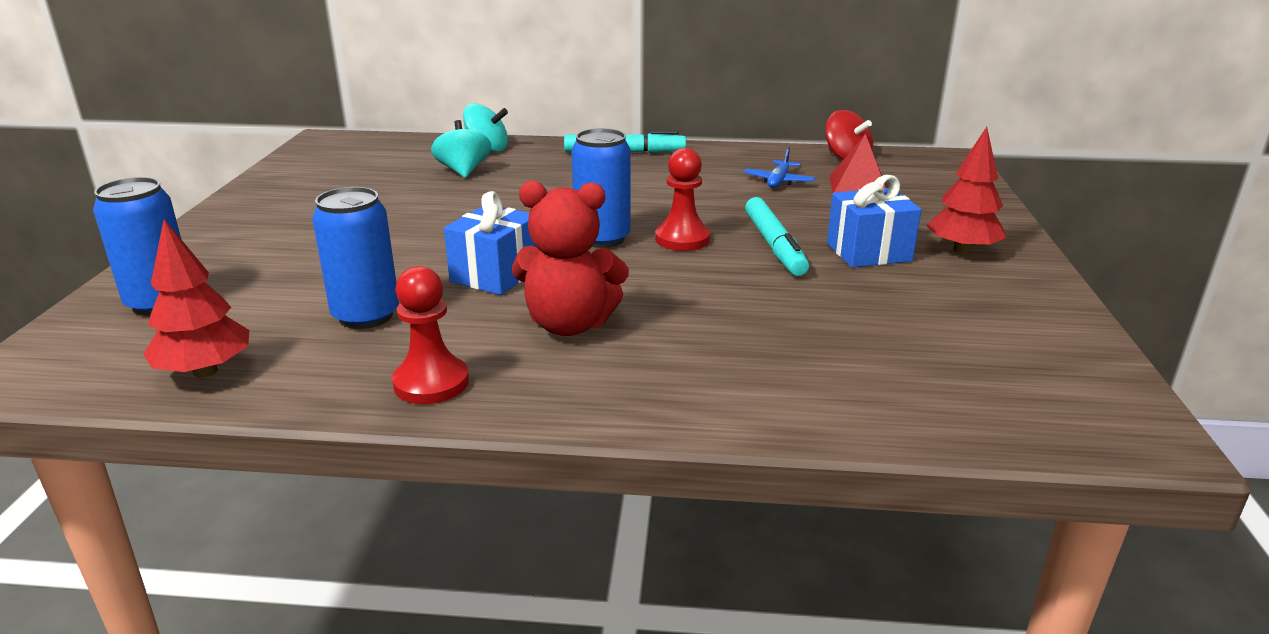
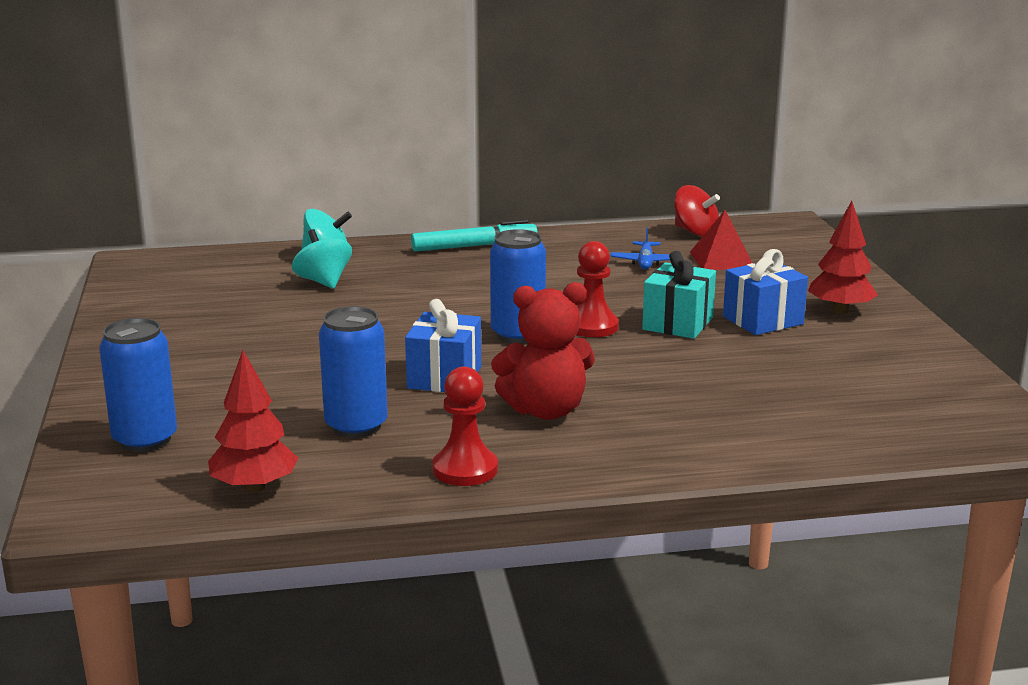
camera: 15 degrees left, 5 degrees down
(774, 245) = (678, 323): turquoise marker -> turquoise gift

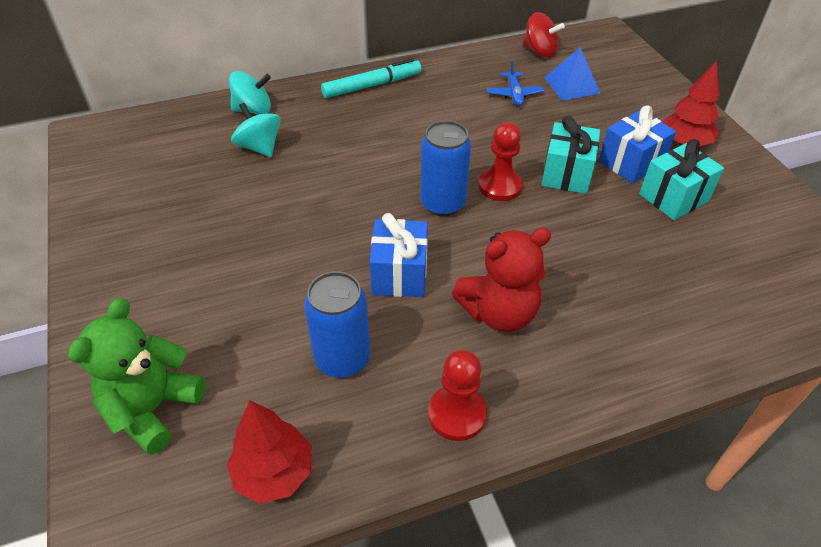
camera: 10 degrees left, 25 degrees up
(145, 440) = (153, 408): blue can -> green teddy bear
(722, 260) = (572, 85): red pyramid -> blue pyramid
(801, 348) = (673, 197): none -> turquoise gift

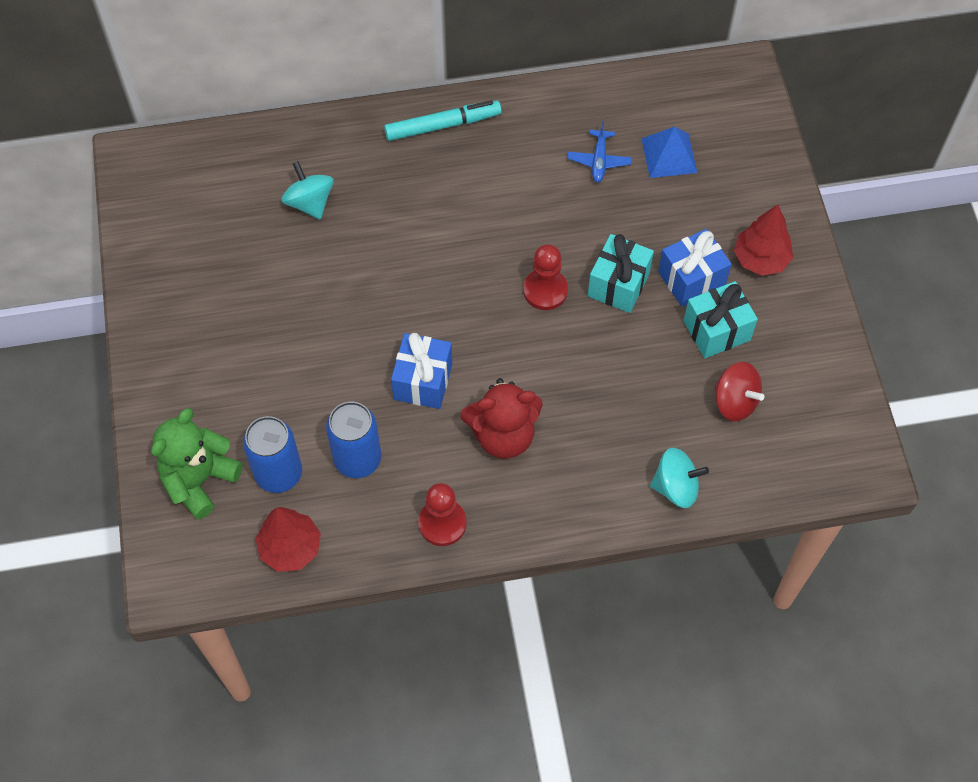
camera: 10 degrees right, 15 degrees up
(253, 110) = (308, 146): turquoise spinning top -> turquoise spinning top (676, 487)
(442, 203) = (482, 304): blue can -> blue can (278, 473)
(540, 51) = (650, 93): red spinning top -> red spinning top (735, 401)

